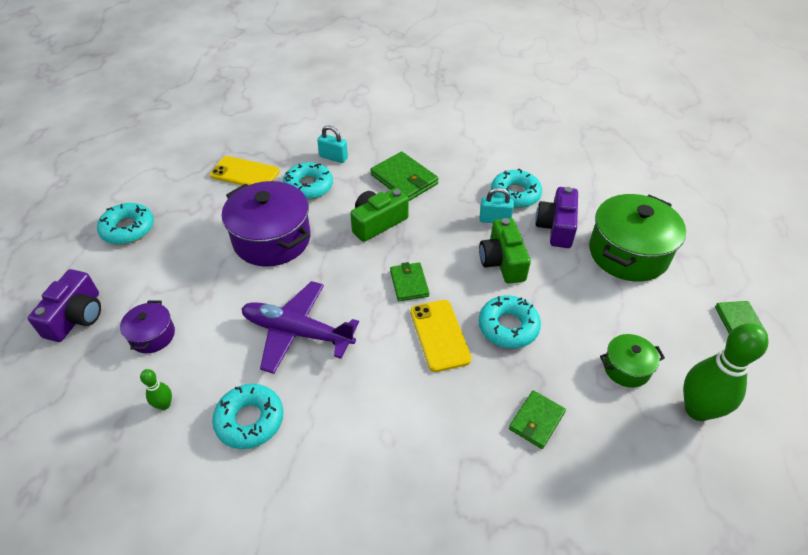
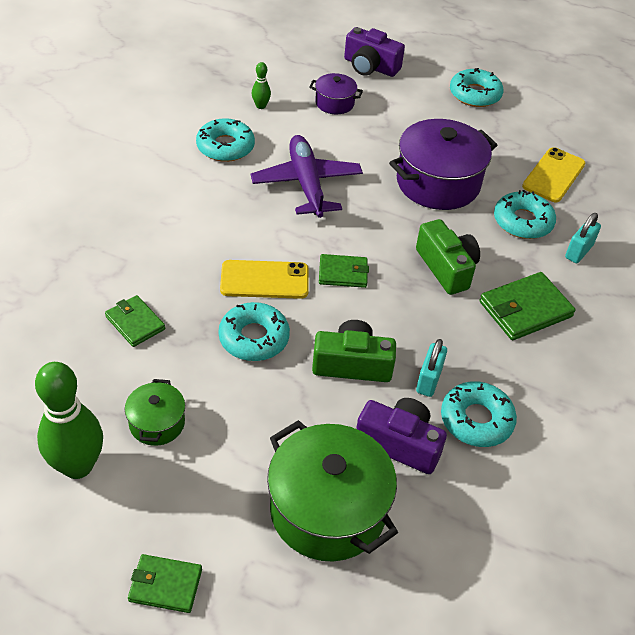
camera: 100 degrees right, 0 degrees up
(297, 332) = (306, 184): purple plane -> purple plane turned 45 degrees counterclockwise

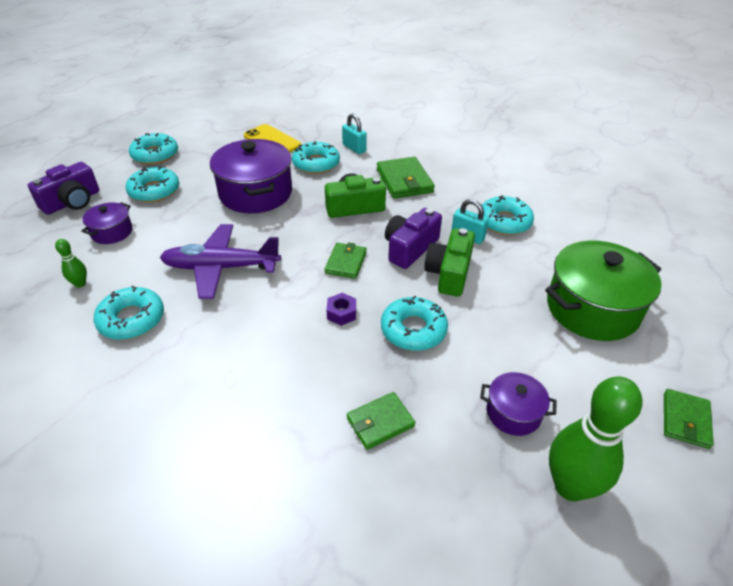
camera: 75 degrees left, 5 degrees down
(157, 423) = (513, 413): green pot -> purple pot
(264, 280) = (341, 313): yellow phone -> purple nut
(399, 444) = (527, 261): purple camera -> purple camera (410, 248)
(410, 111) = (154, 191): none -> turquoise donut

